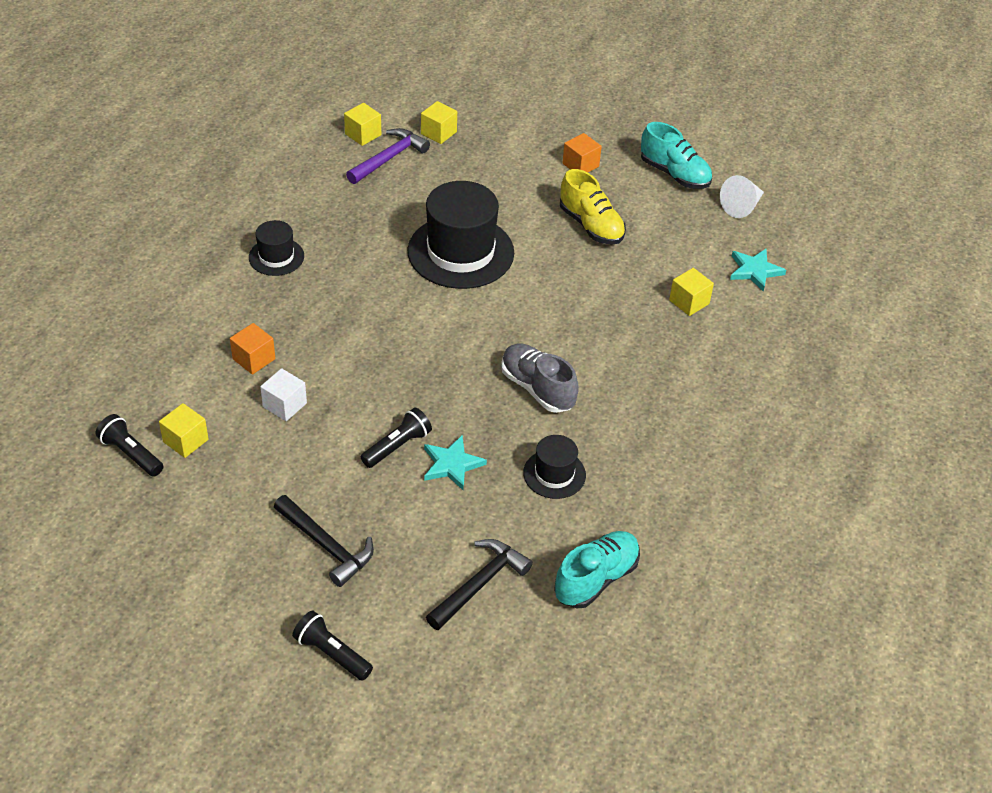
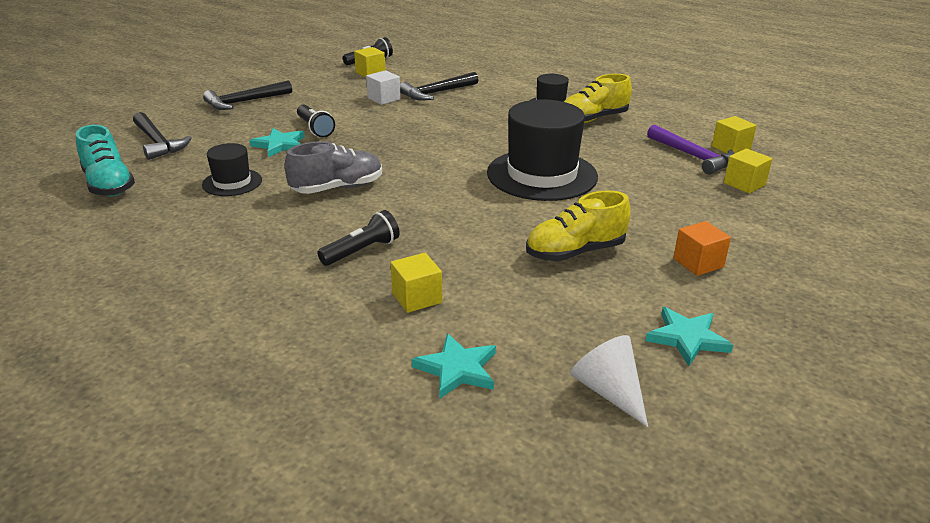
camera: 105 degrees right, 15 degrees down
(254, 359) = (436, 93): orange cube -> black hammer
(311, 223) = (593, 119): none -> yellow shoe
(332, 653) = (159, 98): black flashlight -> black flashlight (362, 251)
(674, 174) = (687, 338): turquoise shoe -> turquoise star

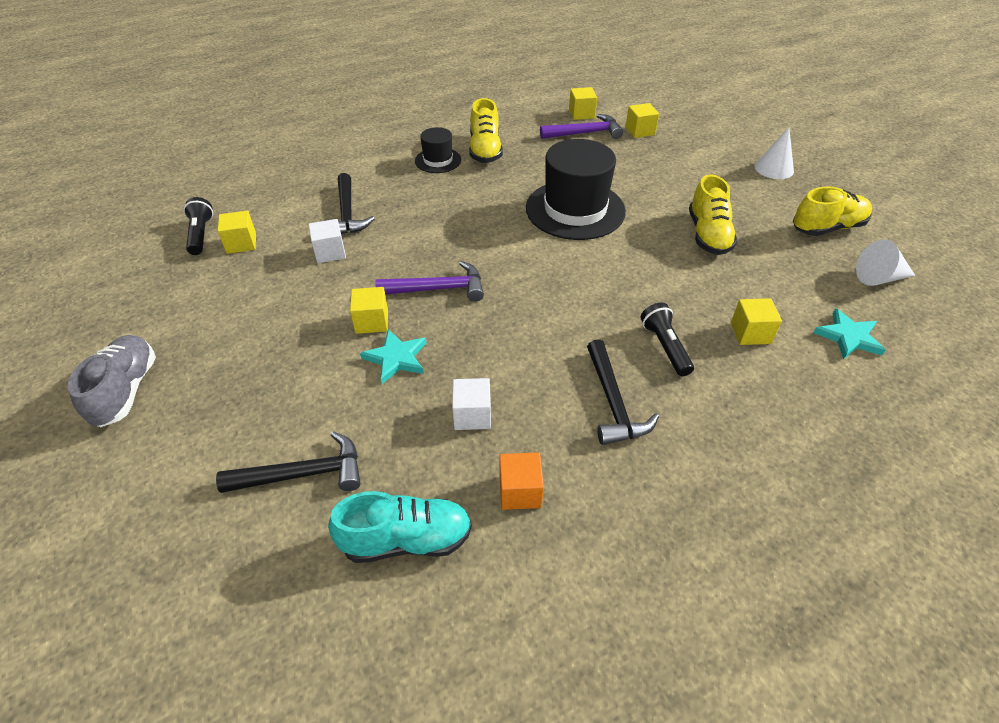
camera: 65 degrees left, 15 degrees up
(232, 182) = (472, 415): black hat -> white cube
(244, 102) = (233, 367): black hammer -> black hammer (613, 403)
(315, 129) = (372, 321): black flashlight -> yellow cube
(337, 188) = (533, 335): grey shoe -> grey shoe (126, 390)
(370, 142) = (438, 289): none -> purple hammer
(687, 338) = (827, 228): turquoise star -> yellow shoe
(698, 263) = (740, 190): orange cube -> orange cube (520, 491)
(787, 283) = (774, 168): none -> white cone

